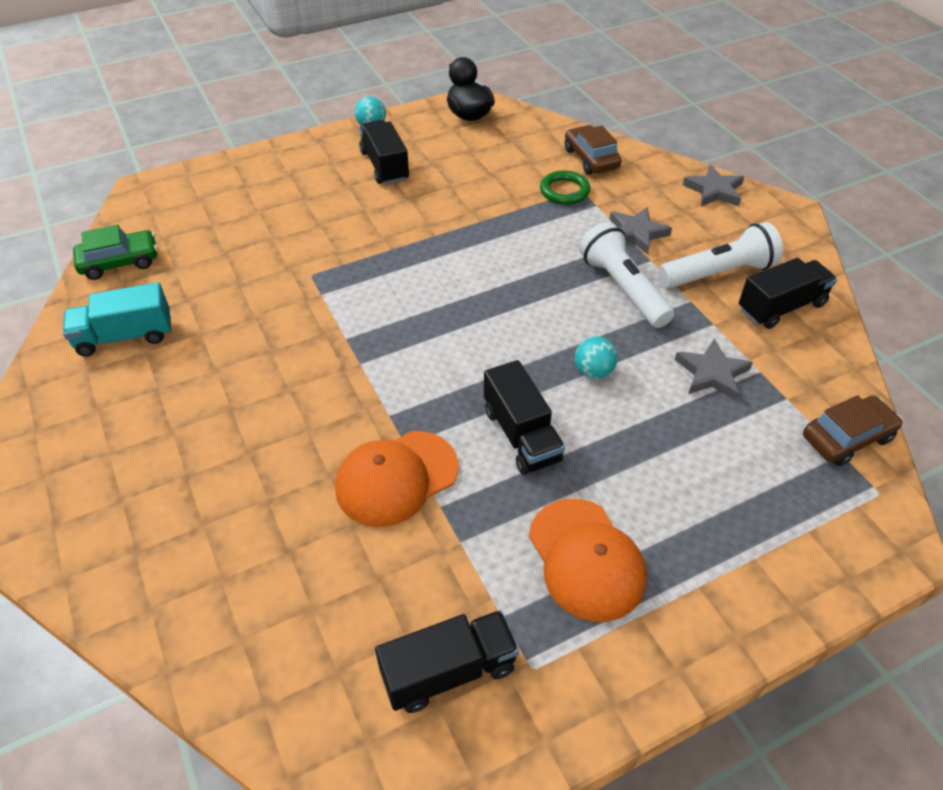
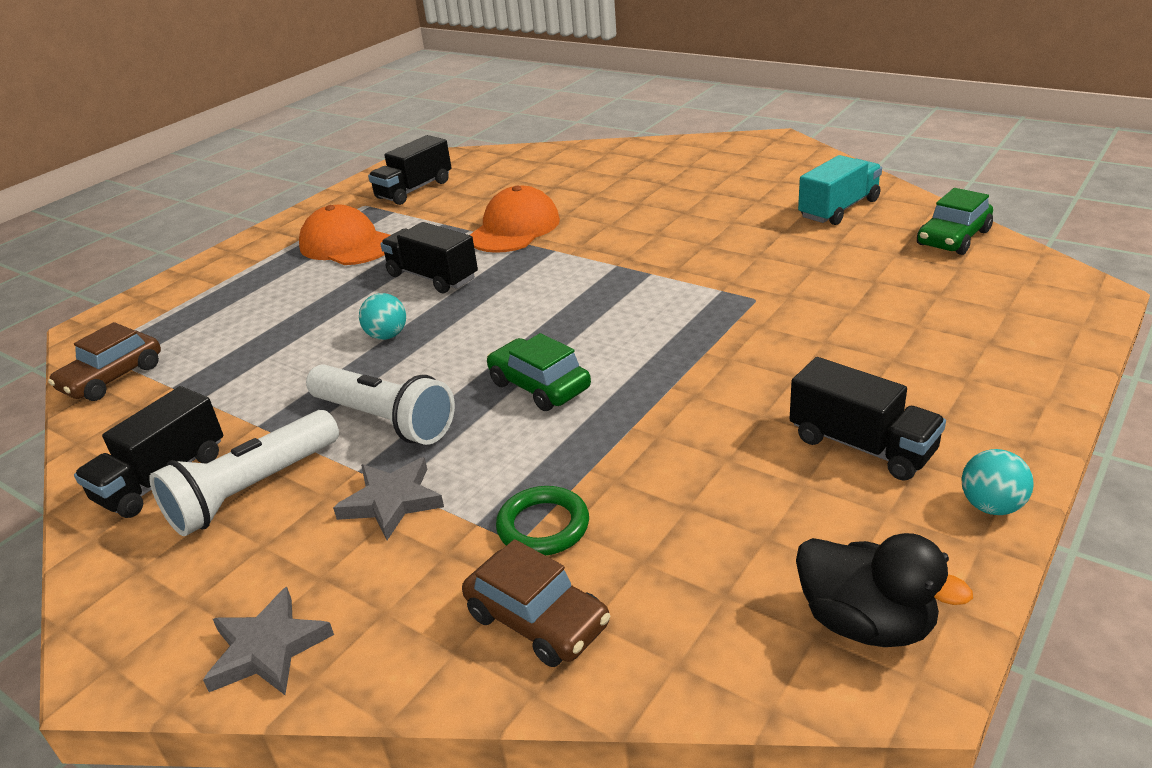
camera: 155 degrees right, 15 degrees down
(511, 270) = (539, 386): none -> green car
(712, 373) = (257, 378): grey star -> none

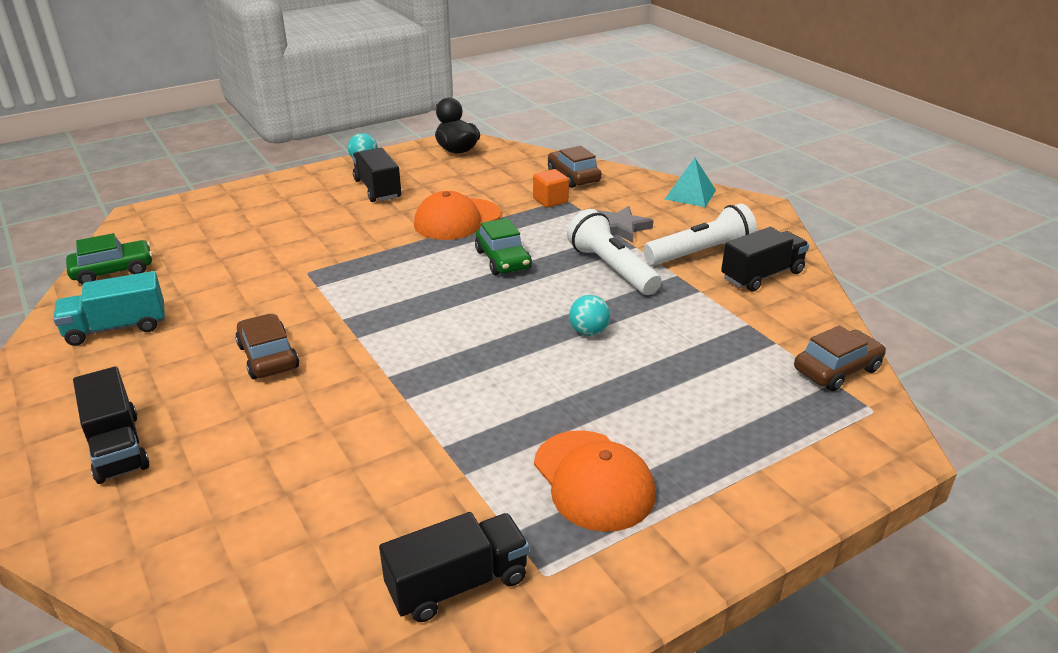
camera: 160 degrees left, 0 degrees up
(267, 649) = (690, 194): grey star -> turquoise pyramid
(432, 277) = (521, 385): black truck -> black truck (117, 447)
(514, 228) = (397, 426): orange cap -> orange cap (457, 220)
(543, 526) = (550, 200): green ring -> orange cube
(674, 231) = (268, 357): none -> brown car

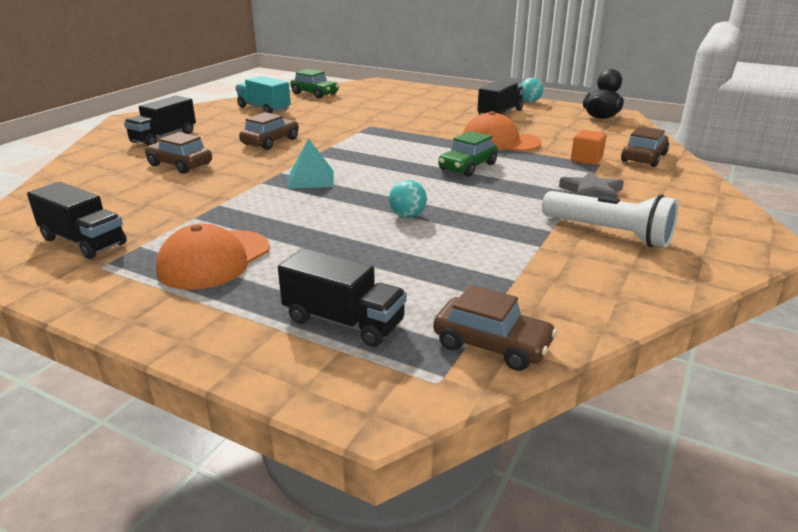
camera: 60 degrees right, 5 degrees down
(263, 452) = (180, 165): none -> brown car
(611, 268) = (516, 203): white flashlight -> none
(690, 194) = (715, 206): turquoise pyramid -> turquoise pyramid (311, 179)
(762, 275) = (619, 270): black truck -> black truck (343, 322)

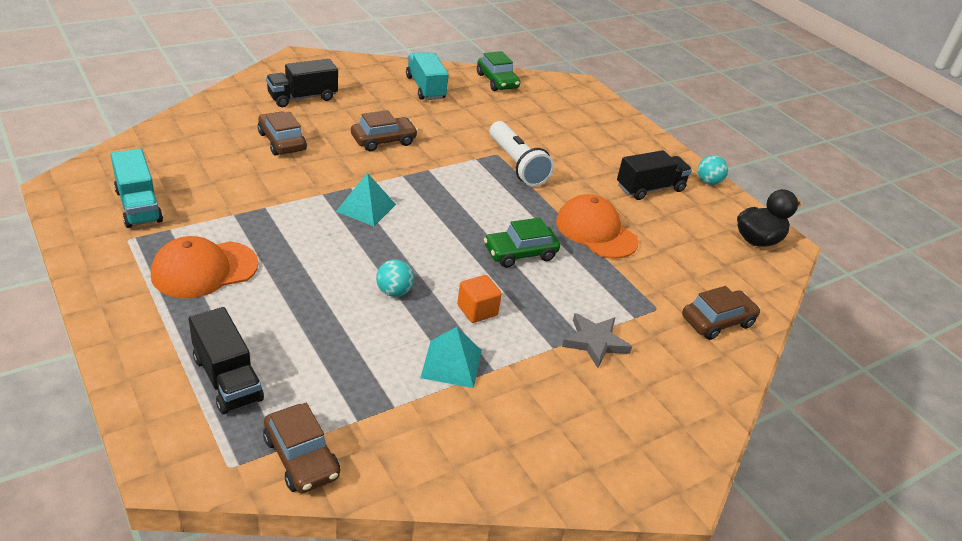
camera: 25 degrees right, 10 degrees up
(83, 241) = (138, 206): black truck -> turquoise truck
(516, 239) = (451, 363): none -> turquoise pyramid
(586, 159) = (651, 296): orange cube -> orange cube (477, 310)
(608, 233) = (541, 398): white flashlight -> white flashlight (516, 164)

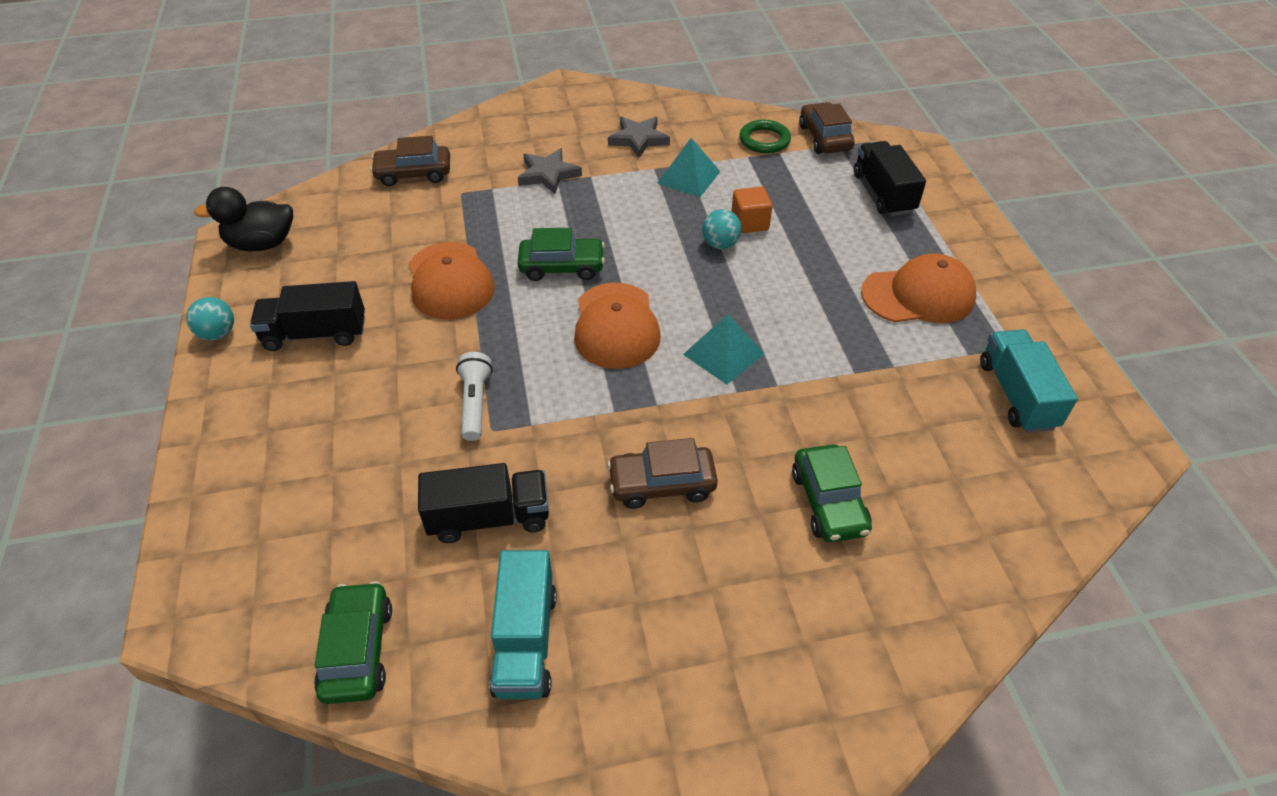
camera: 155 degrees left, 10 degrees up
(282, 142) = (829, 502): brown car -> green car
(302, 97) = (784, 634): black truck -> black truck (489, 518)
(380, 437) = (764, 140): none -> green ring
(453, 216) = (616, 326): none -> orange cap
(477, 310) = (643, 215): orange cube -> orange cube (749, 223)
(516, 164) = (475, 403): white flashlight -> white flashlight, size x0.63
(531, 409) = (638, 139): none -> grey star

